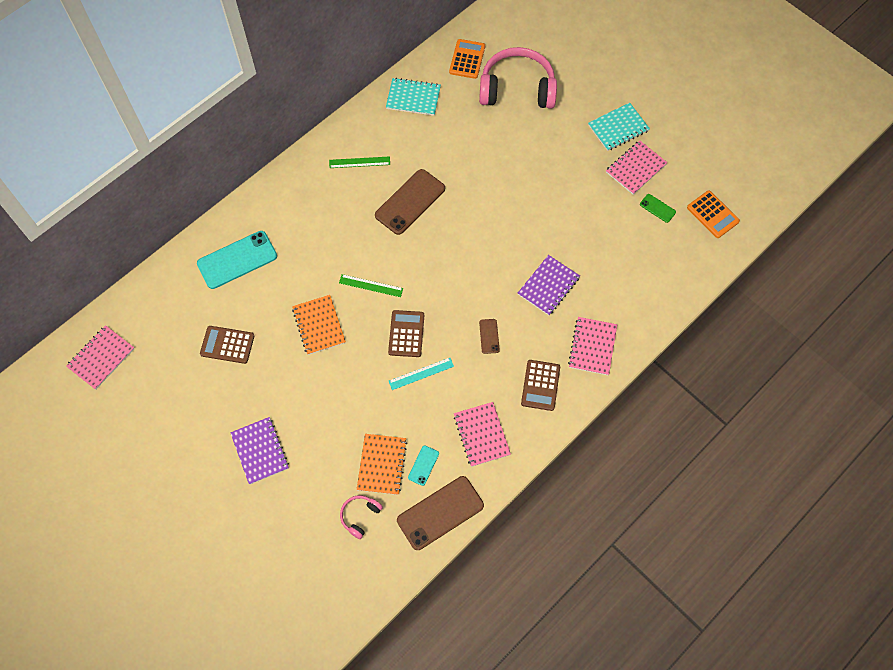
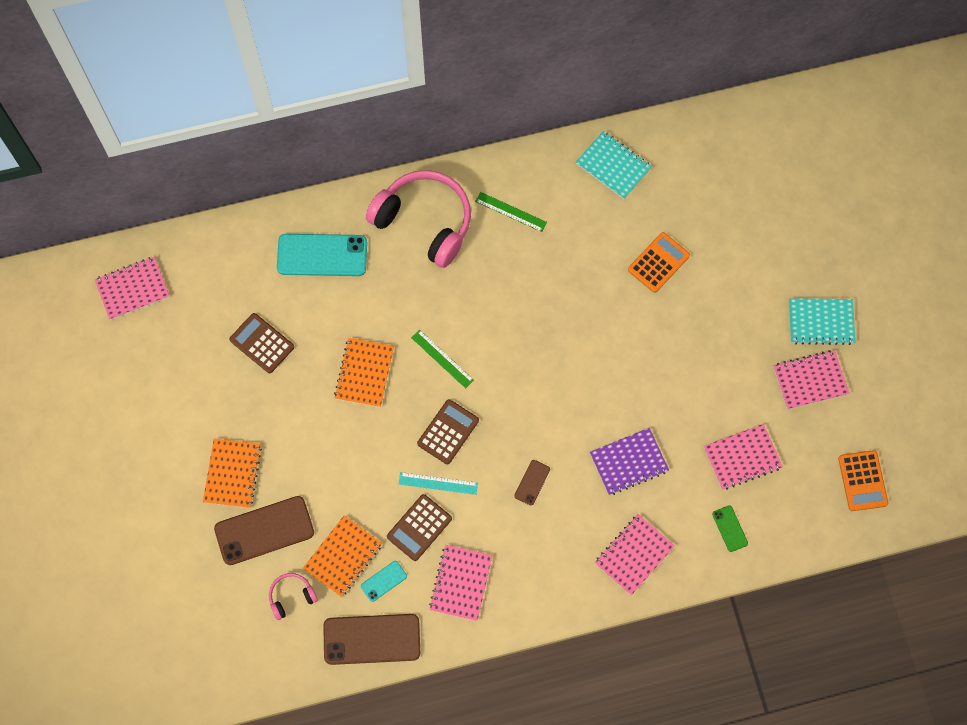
camera: 30 degrees right, 5 degrees up
(260, 451) = (232, 474): purple notebook -> orange notebook
(410, 202) = (538, 286): brown phone -> brown phone (264, 530)
(467, 59) = (701, 150): orange calculator -> orange calculator (658, 263)
(517, 89) = (735, 215): pink headphones -> pink headphones (424, 222)
(540, 385) = (553, 565): brown calculator -> brown calculator (419, 527)
(624, 242) = (742, 458): none -> pink notebook
(657, 208) = (805, 440): green phone -> green phone (730, 528)

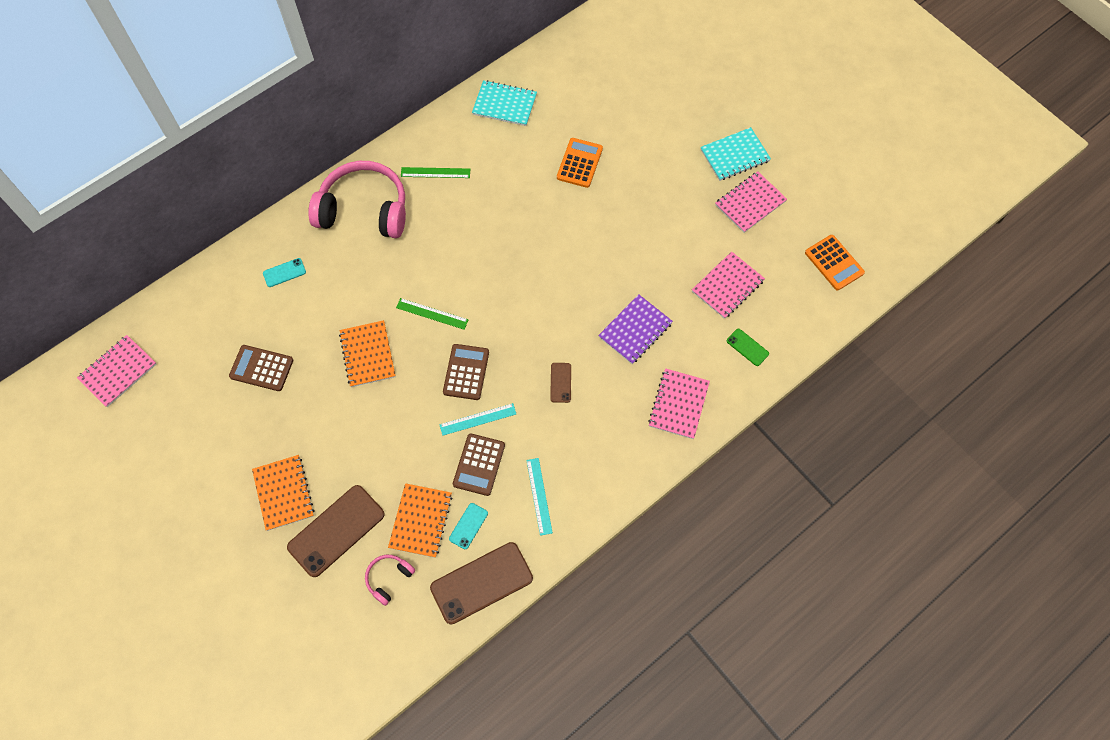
camera: 25 degrees left, 5 degrees down
(322, 255) = (284, 272): turquoise phone -> turquoise phone, size x0.47
(460, 583) = (539, 496): pink notebook -> turquoise ruler

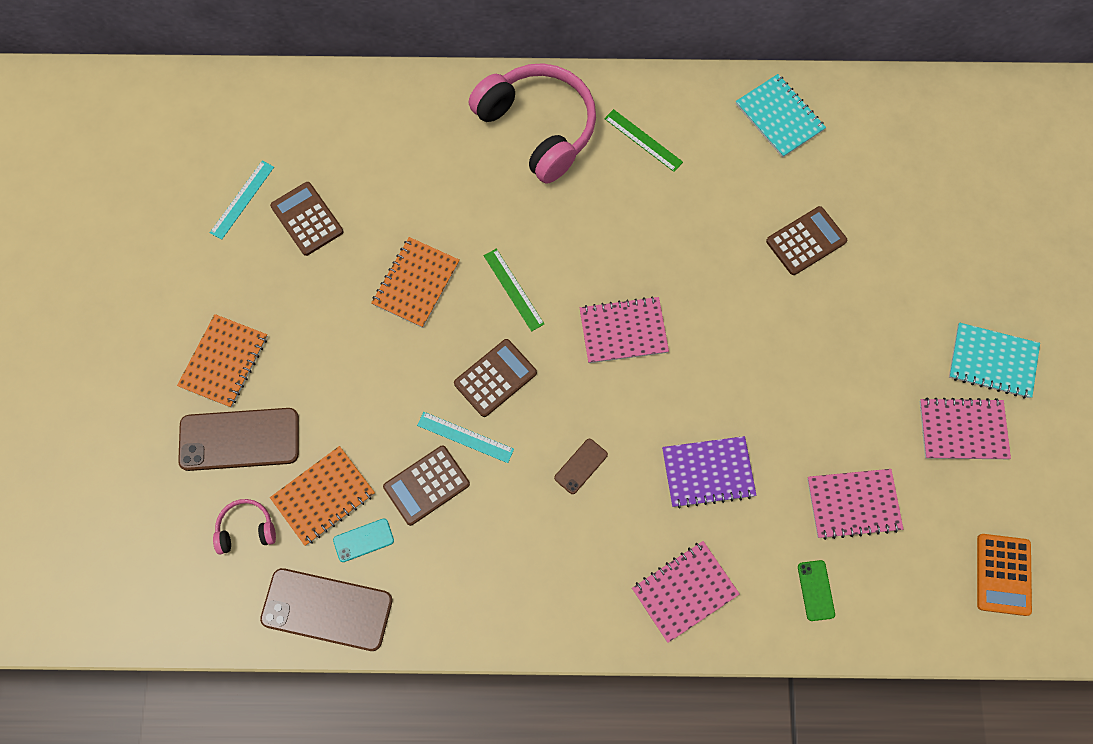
camera: 40 degrees right, 5 degrees up
(118, 371) = (180, 122): pink notebook -> pink notebook (623, 331)
(284, 272) = (408, 136): turquoise phone -> none
(539, 496) = (457, 568): turquoise ruler -> turquoise ruler (242, 199)
(579, 163) = (806, 241): orange calculator -> brown calculator

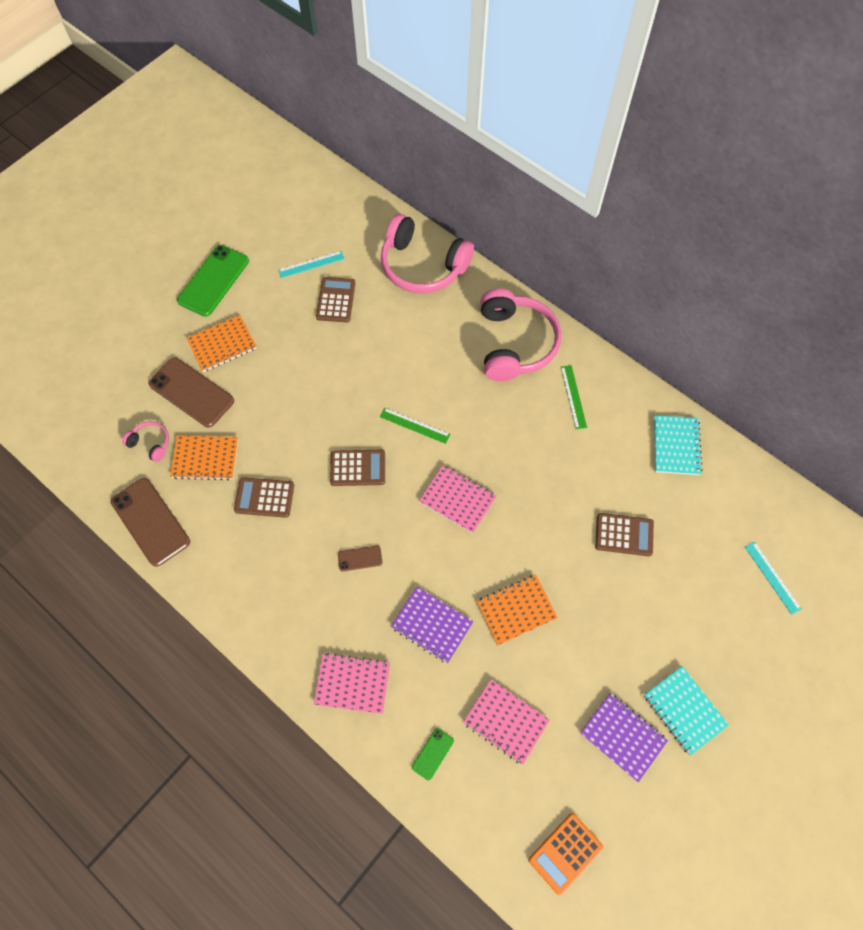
camera: 40 degrees right, 5 degrees down
(145, 299) = (213, 281): none -> green phone
(363, 540) = (203, 500): turquoise phone -> none
(368, 113) = (422, 266): none -> pink headphones
(416, 283) = (362, 380): orange notebook -> orange notebook (516, 610)
(465, 437) = (310, 488): turquoise ruler -> turquoise ruler (772, 577)
(513, 289) = (414, 425): green ruler -> green ruler turned 75 degrees counterclockwise
(962, 429) = (623, 736): pink notebook -> purple notebook

